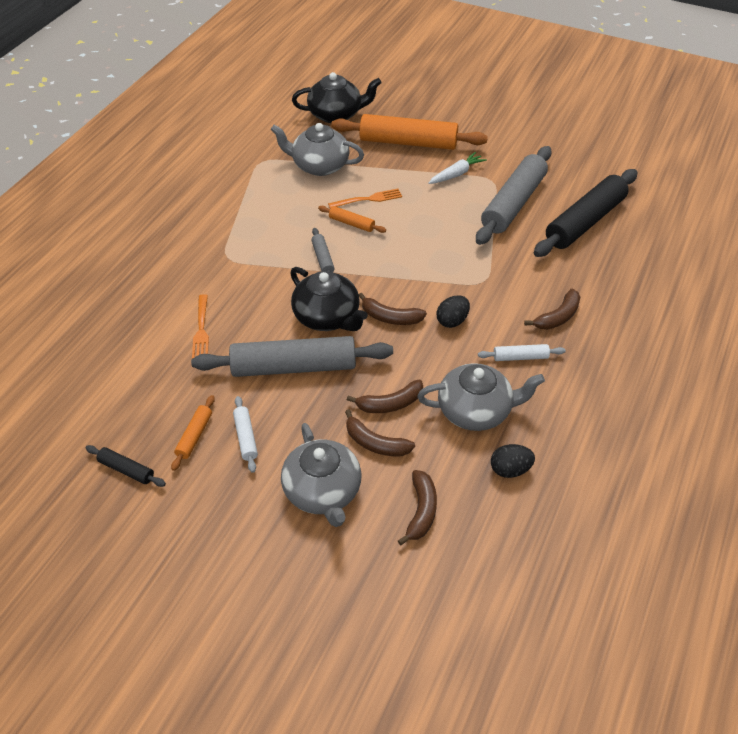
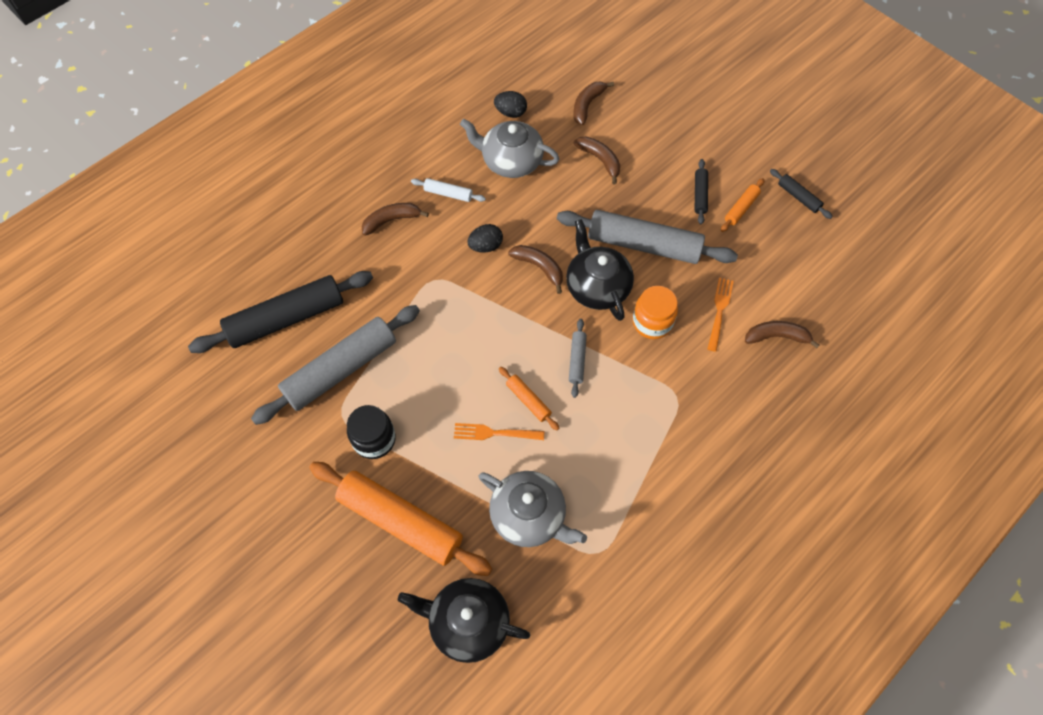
camera: 160 degrees left, 15 degrees up
(246, 437) = (700, 195): white rolling pin -> black rolling pin
(264, 303) = (652, 322): none -> orange jar
(323, 492) = (652, 137): grey teapot -> none
(390, 404) = (575, 187): brown banana -> brown banana (777, 337)
(456, 174) = (374, 439): white carrot -> black jar

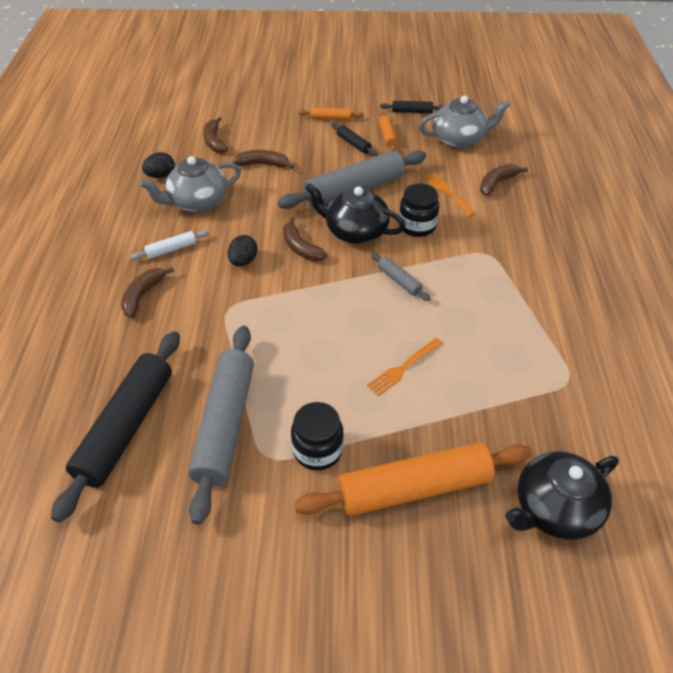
camera: 45 degrees left, 15 degrees down
(528, 400) = (399, 329): orange rolling pin -> orange rolling pin (330, 118)
(529, 516) = (497, 398): grey teapot -> grey teapot (459, 139)
(539, 267) = (300, 247): brown banana -> brown banana turned 120 degrees counterclockwise
(652, 322) = (417, 226): orange jar -> black jar

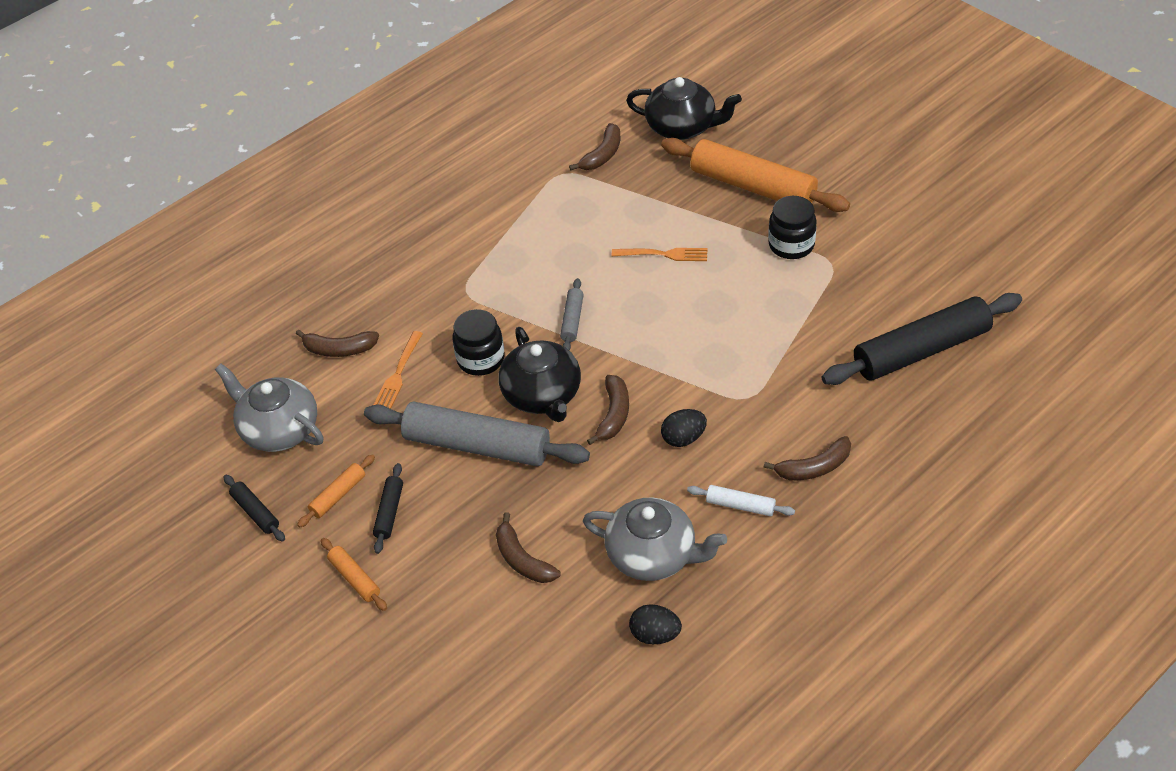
camera: 130 degrees left, 0 degrees up
(214, 141) = (533, 650): brown banana -> brown banana (602, 155)
(225, 425) = (842, 303): grey rolling pin -> none

